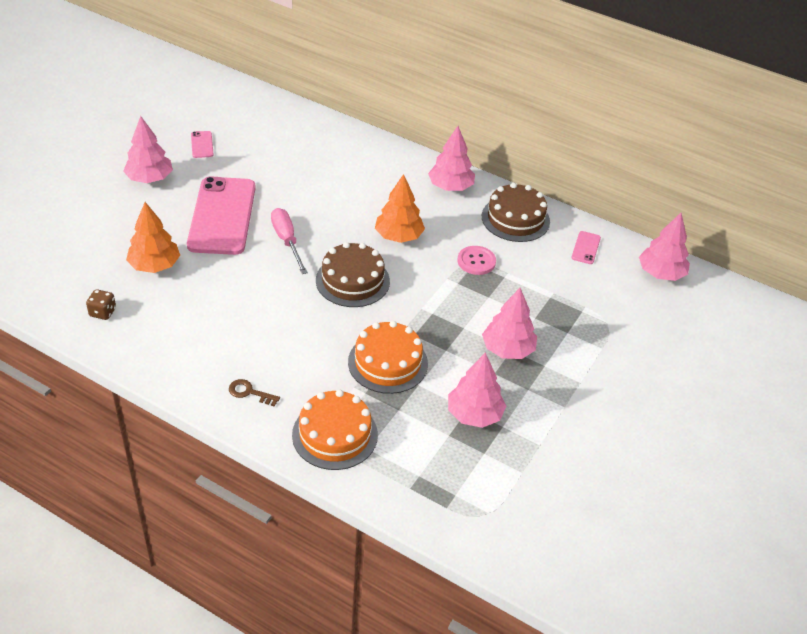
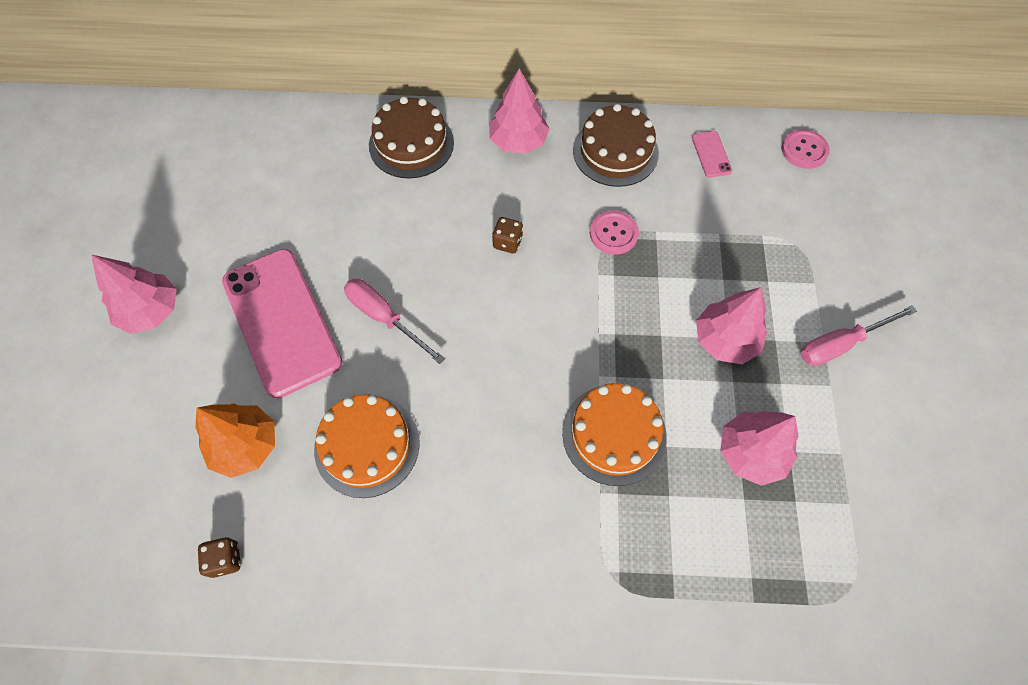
camera: 25 degrees left, 20 degrees up
(202, 145) = (185, 223): pink phone -> none
(249, 392) = (488, 575): brown key -> none
(335, 434) = (625, 577): orange cake -> orange cake (367, 445)
(352, 281) = (498, 336): brown cake -> brown cake (411, 144)
(398, 236) = (507, 242): orange tree -> brown dice
(592, 388) = (840, 344): none -> pink screwdriver
(660, 273) = (804, 150): pink tree -> pink button

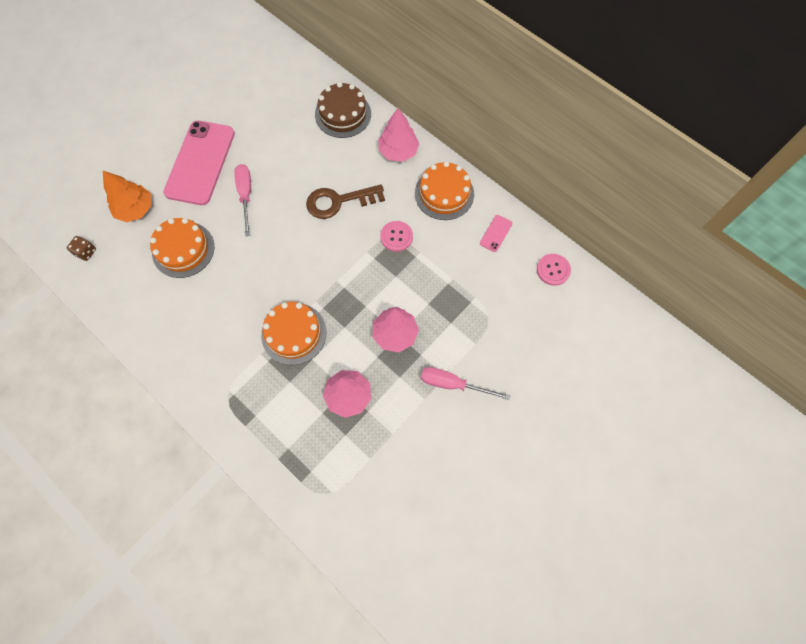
camera: 40 degrees right, 5 degrees up
(151, 311) = (152, 116): pink tree -> none
(507, 242) = (339, 201): brown dice -> brown key
(615, 151) = (444, 194): brown cake -> orange cake

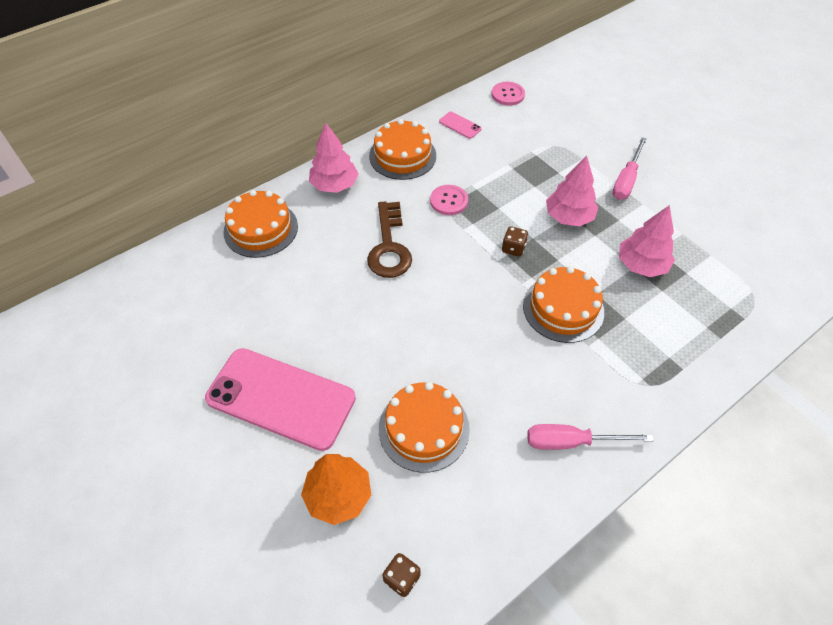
camera: 80 degrees left, 15 degrees down
(246, 195) = (354, 344): pink screwdriver -> pink screwdriver (571, 441)
(343, 114) = (261, 229): brown cake -> orange cake
(351, 292) = (513, 248): none -> brown dice

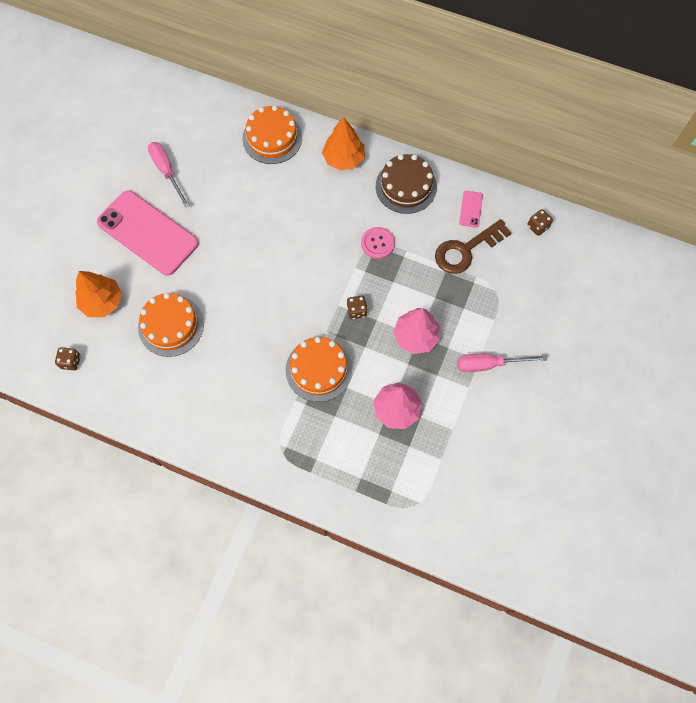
camera: 60 degrees right, 15 degrees up
(281, 398) = (148, 233): pink phone -> pink phone turned 45 degrees counterclockwise
(334, 185) = (344, 158): pink tree -> orange tree
(389, 247) = (306, 227): brown key -> brown key (466, 250)
(402, 156) = (406, 186): orange cake -> brown cake
(508, 95) = (537, 227): pink button -> brown dice
(571, 441) = (209, 419): pink screwdriver -> pink screwdriver (167, 171)

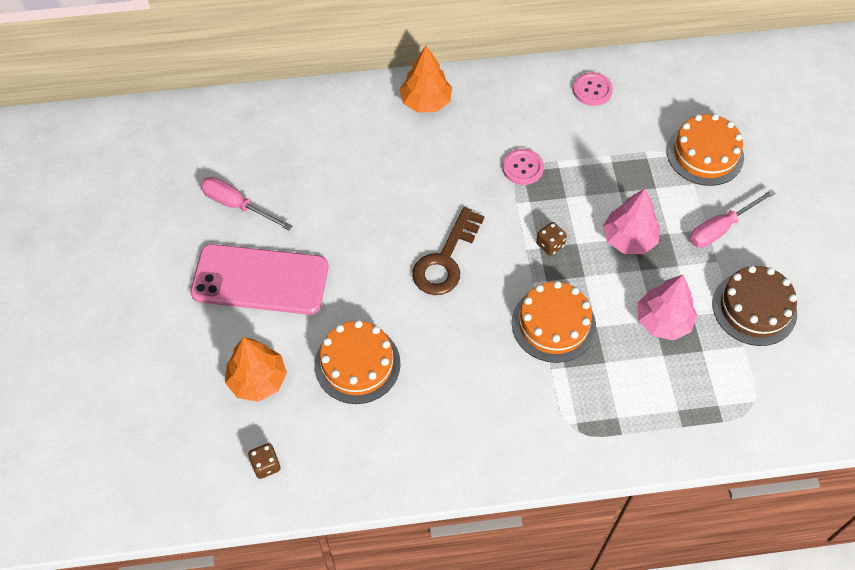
camera: 30 degrees left, 10 degrees down
(272, 138) = (333, 117): orange cake -> orange cake (705, 154)
(406, 186) = (511, 99): brown cake -> brown cake (754, 308)
(466, 250) = (616, 131): brown key -> brown key (445, 260)
(471, 209) = (592, 90): pink phone -> pink button
(537, 227) = (669, 76): brown dice -> none

